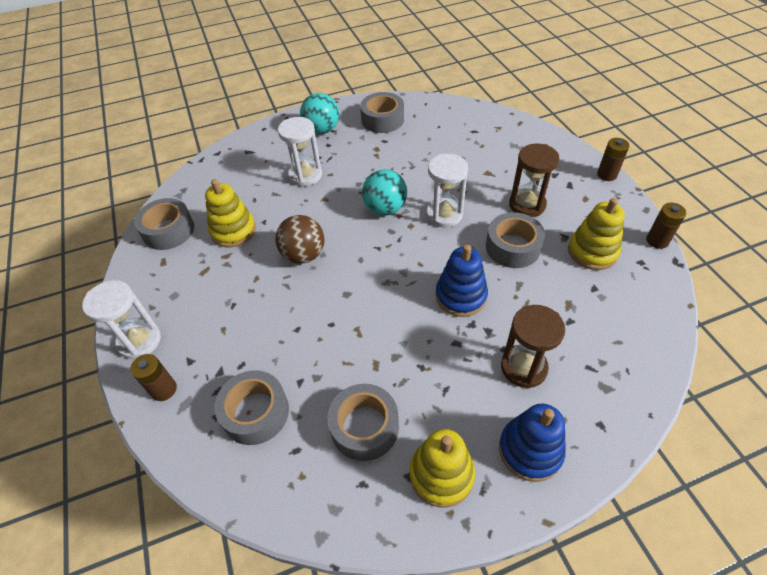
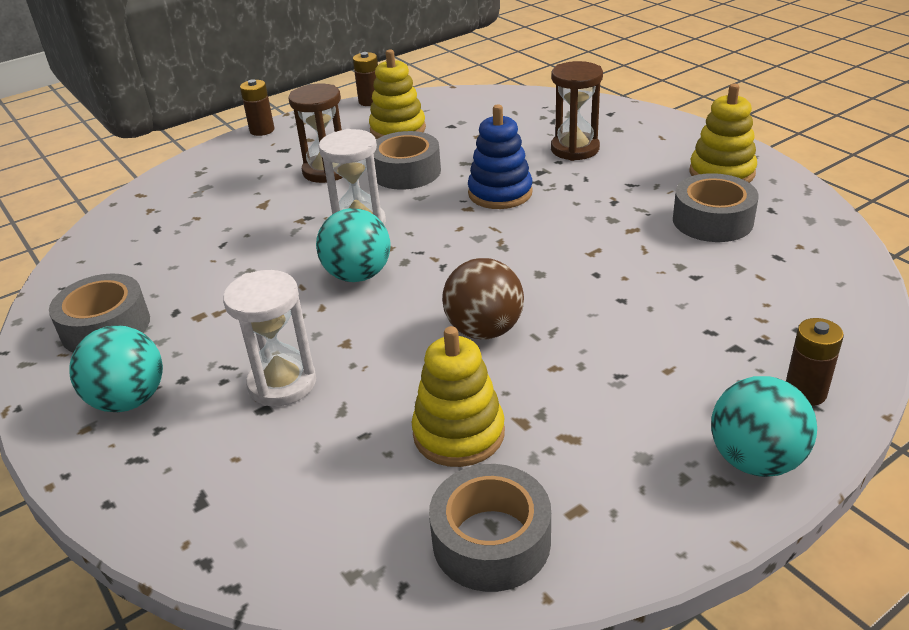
camera: 105 degrees left, 15 degrees down
(139, 341) = (755, 460): white hourglass -> turquoise ball
(255, 412) = (762, 297): grey tape -> none
(530, 450) = (660, 138): blue stacking toy -> none

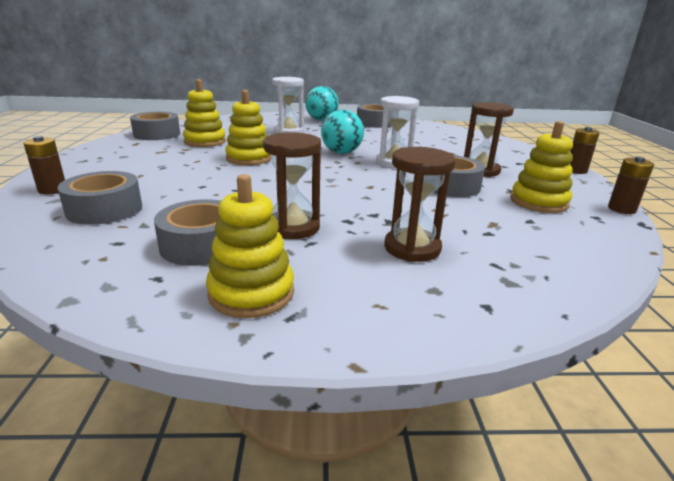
camera: 120 degrees right, 10 degrees down
(484, 330) = (249, 158): brown ball -> yellow stacking toy
(500, 193) = (375, 199): blue stacking toy -> none
(621, 201) = (293, 227): none -> brown hourglass
(755, 460) = (68, 167): turquoise ball -> none
(762, 312) = (104, 209): none -> grey tape

